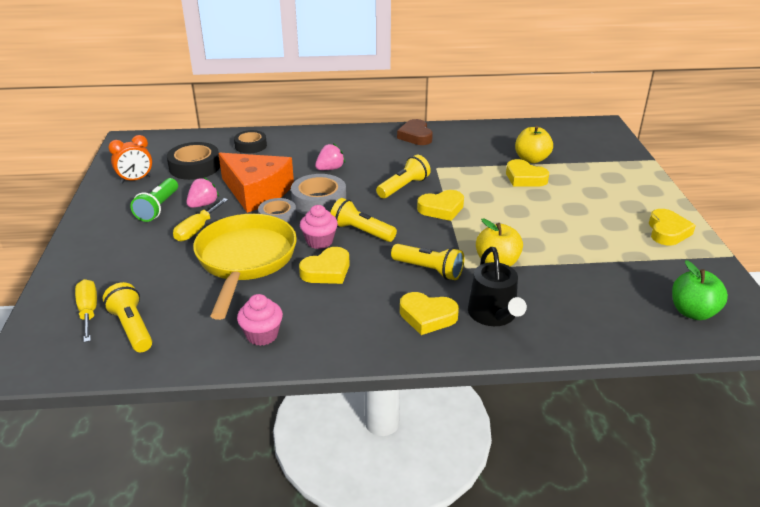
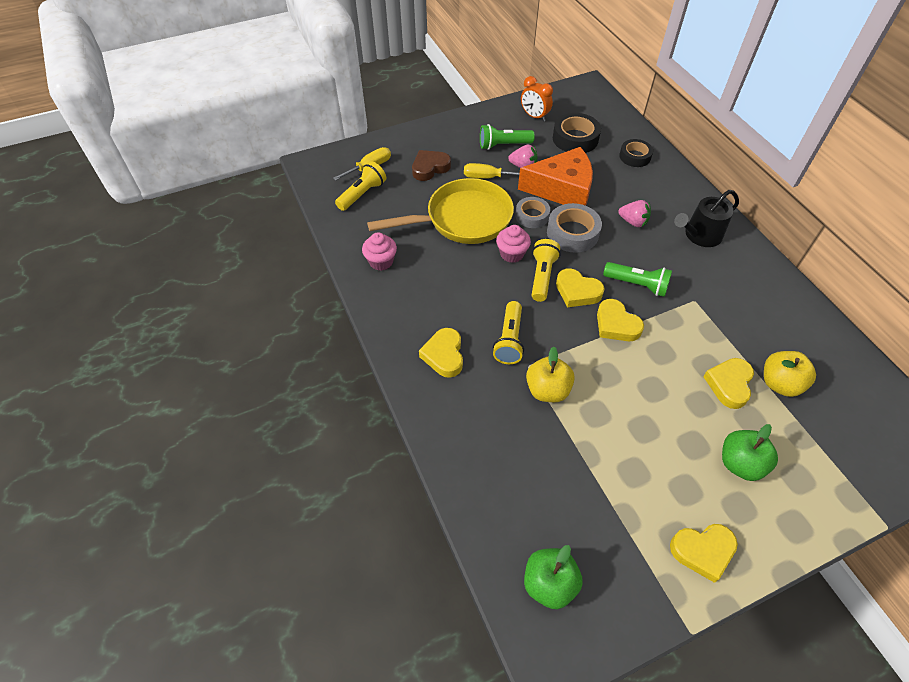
camera: 70 degrees right, 20 degrees up
(256, 192) = (562, 189): orange cheese -> orange cheese turned 105 degrees counterclockwise
(327, 271) = (474, 272): yellow heart -> yellow heart (577, 291)
(404, 187) = (637, 285): yellow flashlight -> green flashlight
(415, 136) = (750, 266): brown heart -> brown heart (430, 168)
(494, 315) = (466, 403): black watering can -> black watering can (699, 235)
(596, 195) = (740, 463): none -> green apple

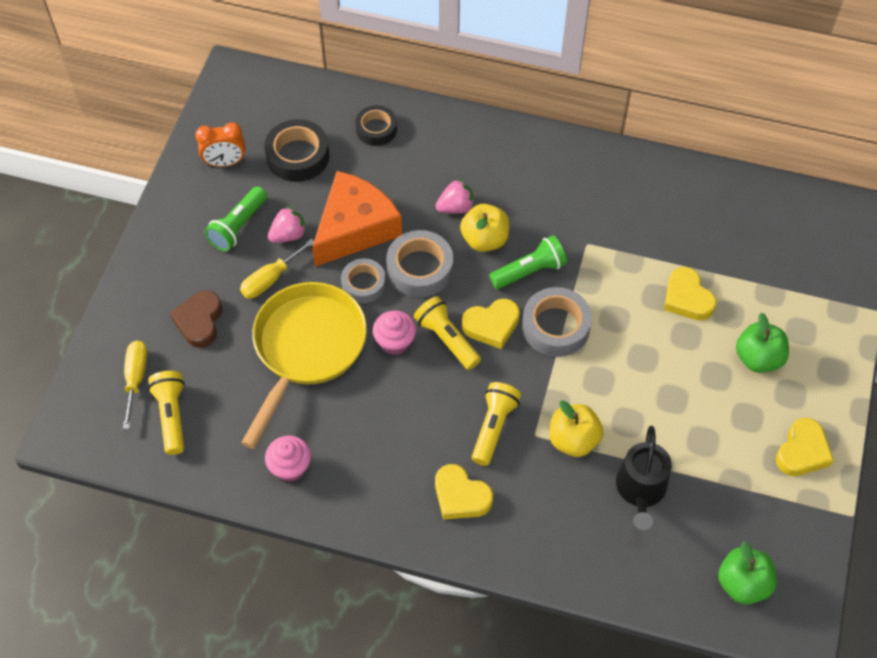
camera: 50 degrees left, 5 degrees up
(509, 340) = (493, 427): yellow flashlight -> yellow flashlight turned 120 degrees counterclockwise
(616, 324) = (556, 327): yellow heart -> grey tape
(699, 235) = (523, 171): black watering can -> black watering can (640, 490)
(779, 383) = (717, 262): yellow apple -> yellow apple (484, 239)

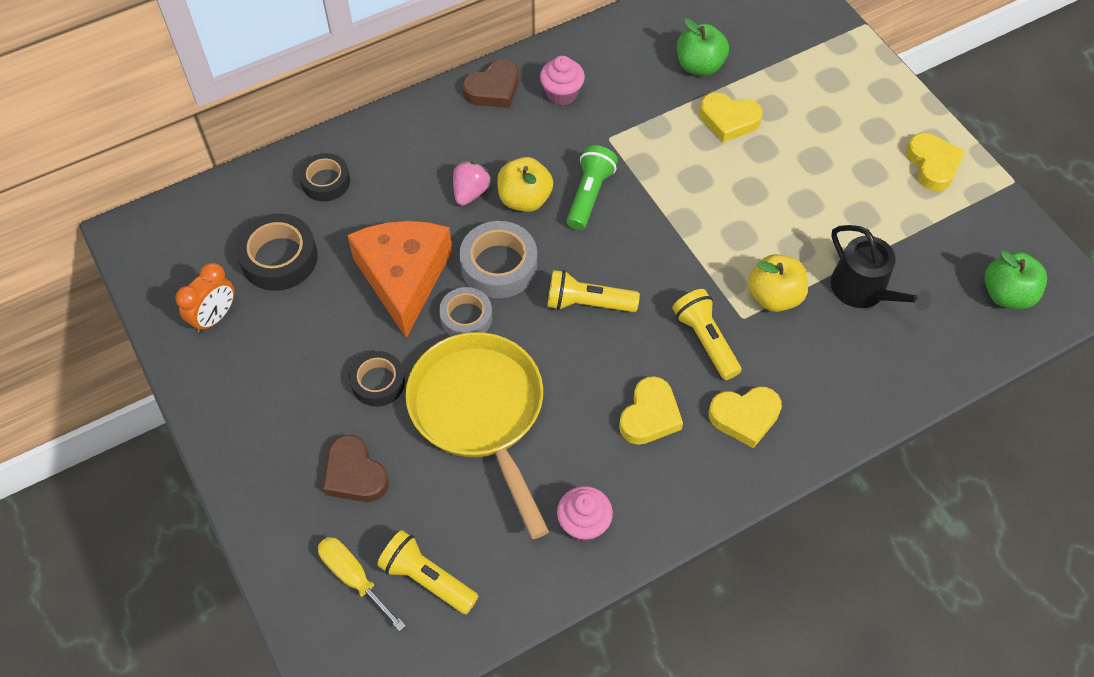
camera: 45 degrees left, 0 degrees up
(238, 226) = (293, 362): green flashlight -> none
(270, 279) = (378, 382): yellow screwdriver -> black tape
(288, 235) = (350, 331): pink strawberry -> none
(395, 342) = (548, 342): pink cupcake -> pink cupcake (562, 93)
(491, 325) = (610, 262): yellow heart -> yellow heart (650, 415)
(548, 150) = (493, 89): none -> brown heart
(556, 327) = (660, 221): grey tape -> none
(758, 358) = (827, 123): green apple -> green apple (699, 66)

